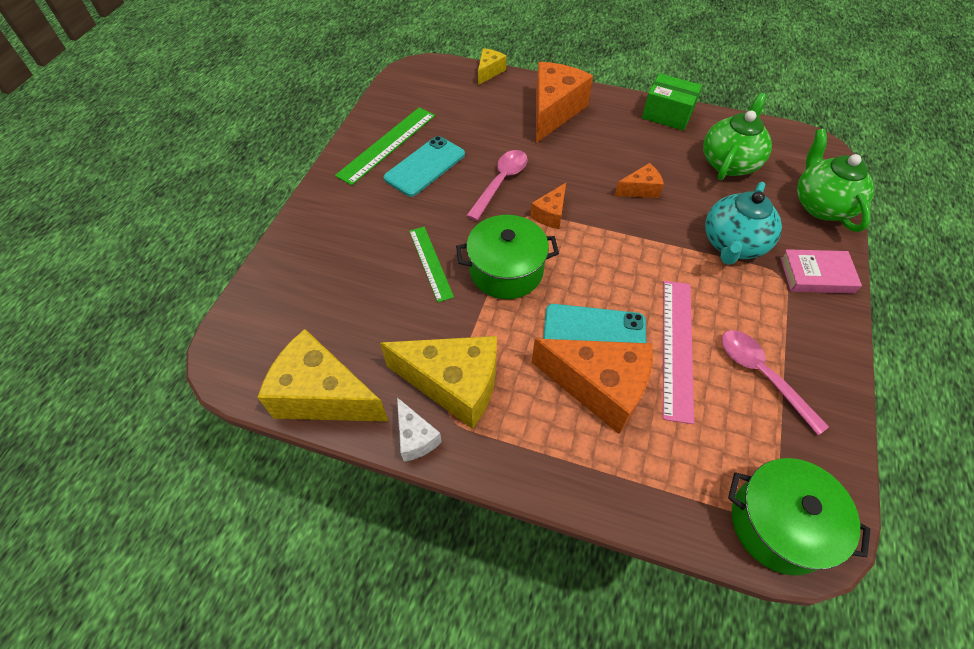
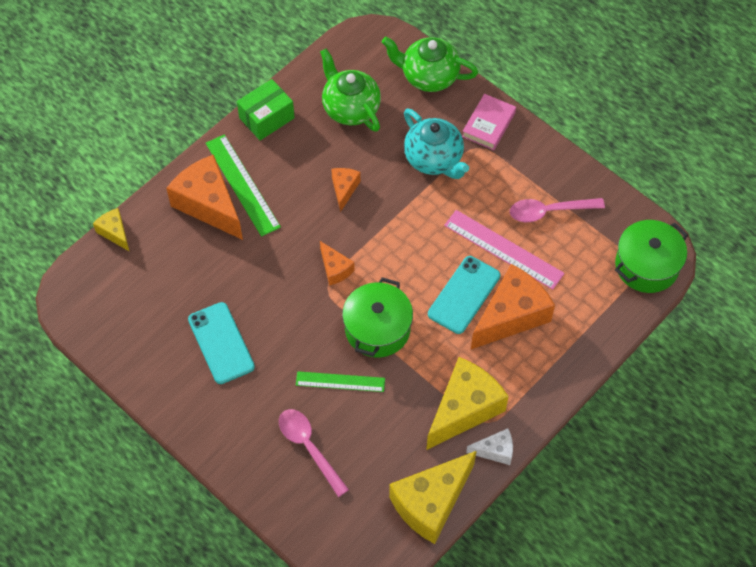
camera: 65 degrees left, 5 degrees up
(387, 145) = (172, 365): green ruler -> green ruler (242, 184)
(500, 182) = (277, 290): pink spoon -> pink spoon (309, 448)

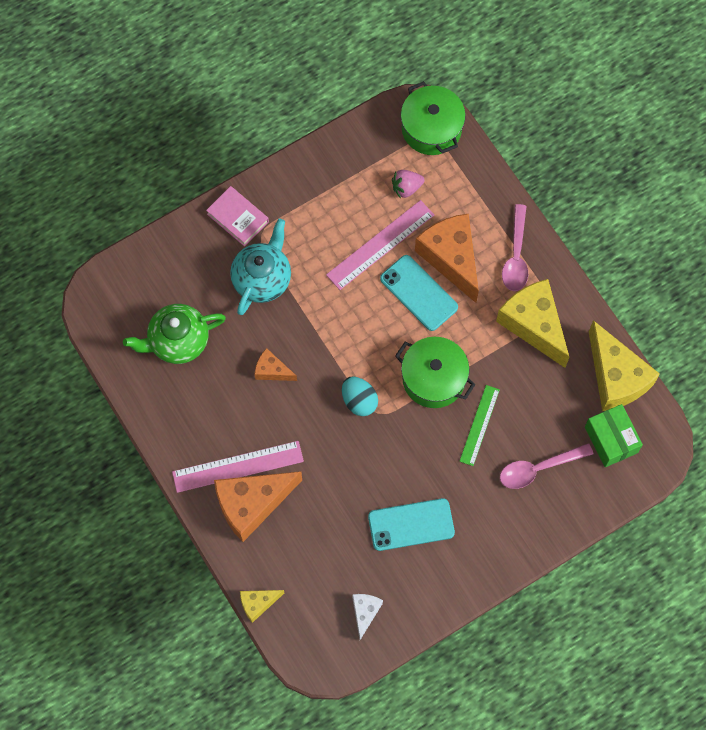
camera: 75 degrees left, 10 degrees up
(242, 184) = (237, 466): green ruler -> pink ruler
(266, 118) = (164, 425): green box -> green box (611, 440)
(335, 269) = (359, 401): orange cheese -> turquoise egg
(428, 76) = (163, 257): green teapot -> none
(434, 159) = (262, 279): turquoise teapot -> turquoise teapot turned 45 degrees counterclockwise
(495, 451) = (580, 310): white cheese -> white cheese (365, 612)
(549, 211) = (351, 193): pink spoon -> pink spoon (516, 256)
(573, 258) = (406, 188): none -> pink strawberry

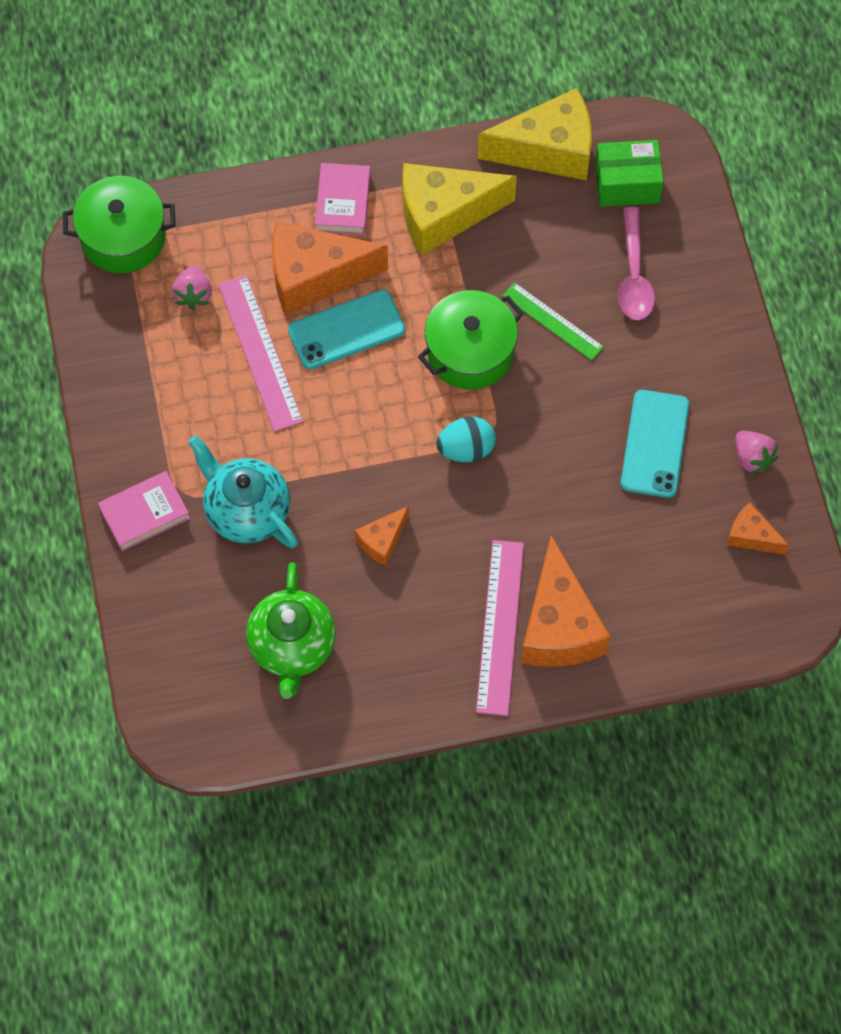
camera: 70 degrees left, 5 degrees down
(258, 604) = (696, 661): yellow cheese -> none
(365, 612) = (751, 536): white cheese -> orange cheese
(425, 595) = (752, 458): none -> pink strawberry
(516, 256) = (343, 202): pink spoon -> pink book

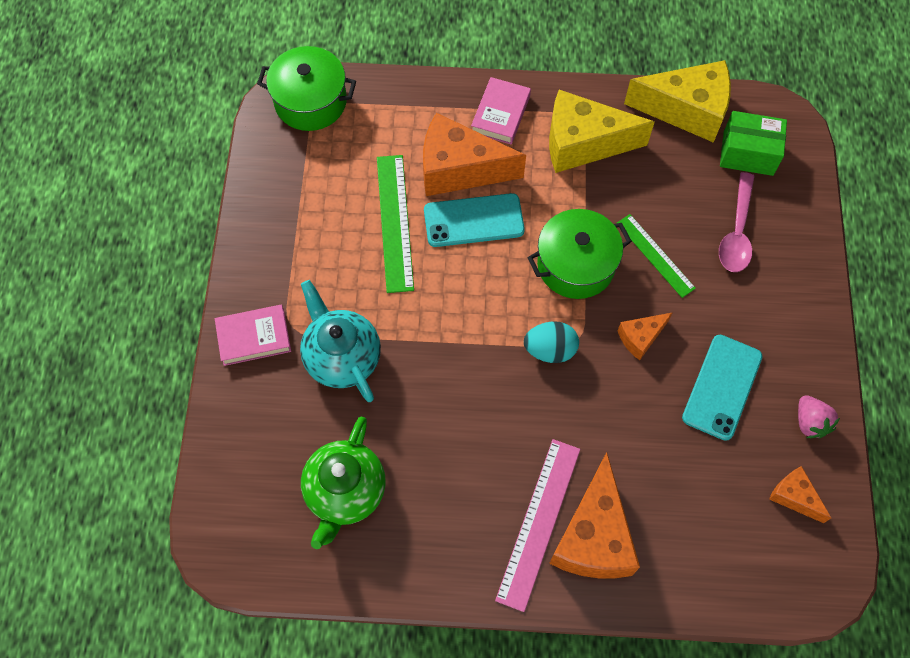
camera: 15 degrees right, 0 degrees up
(193, 295) = (353, 161): pink strawberry -> none
(260, 352) = (395, 222): pink ruler -> green ruler
(382, 541) = (453, 414): orange cheese -> orange cheese (640, 338)

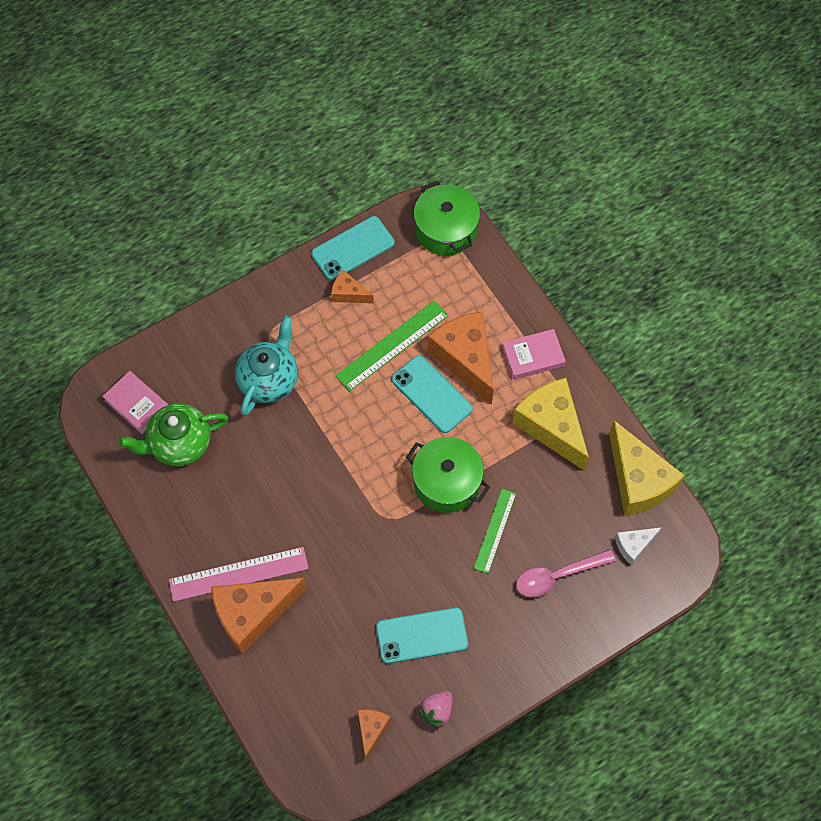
camera: 55 degrees right, 0 degrees up
(254, 337) = (245, 318): pink book -> pink book (137, 404)
(261, 191) = (352, 248): none -> turquoise phone
(550, 350) = (368, 505): turquoise egg -> none
(640, 338) = (420, 559): orange cheese -> orange cheese (348, 294)
(748, 153) = (634, 546): green box -> white cheese

